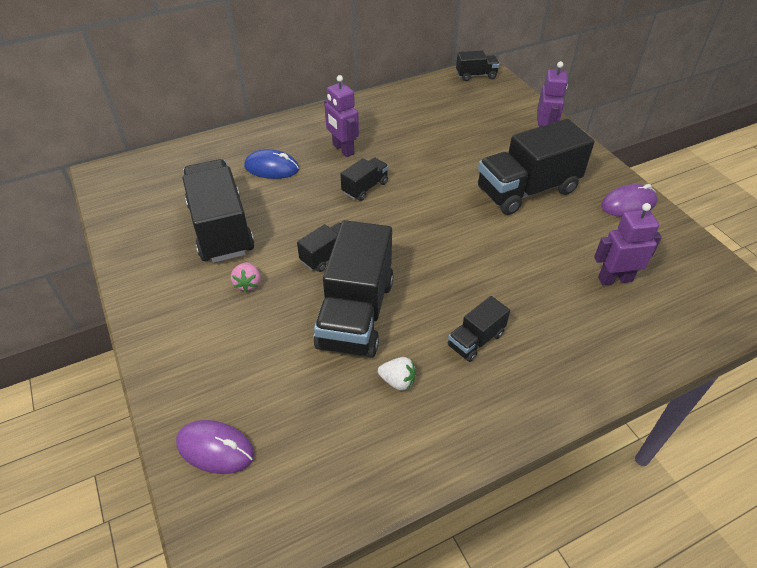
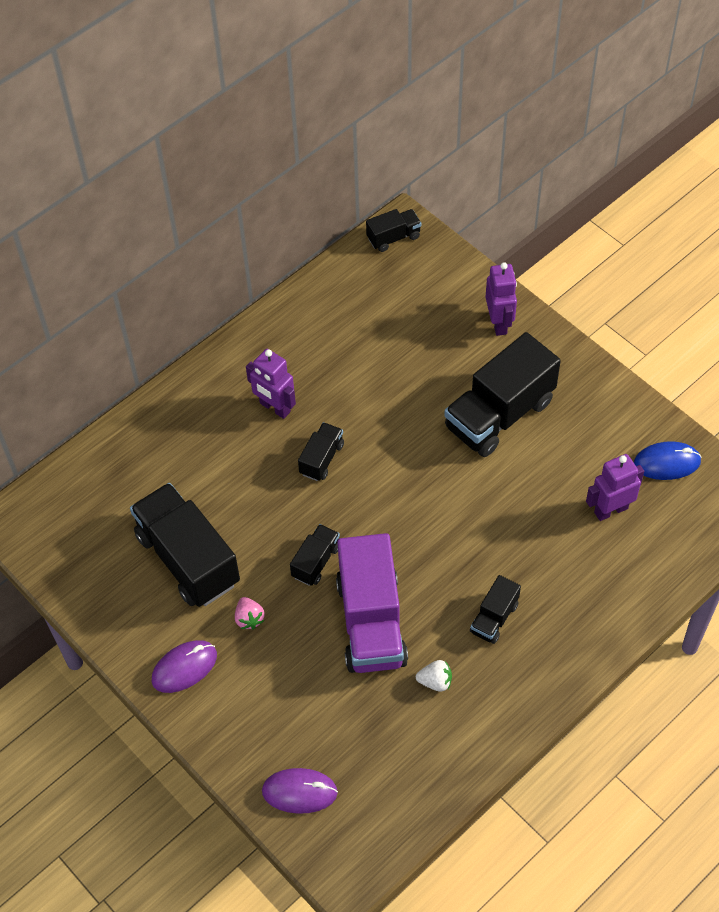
camera: 15 degrees left, 10 degrees up
(272, 168) = (204, 458): blue mouse -> blue mouse (666, 463)
(356, 314) = (371, 622): black truck -> purple truck
(628, 204) = (609, 406): purple mouse -> purple mouse (184, 668)

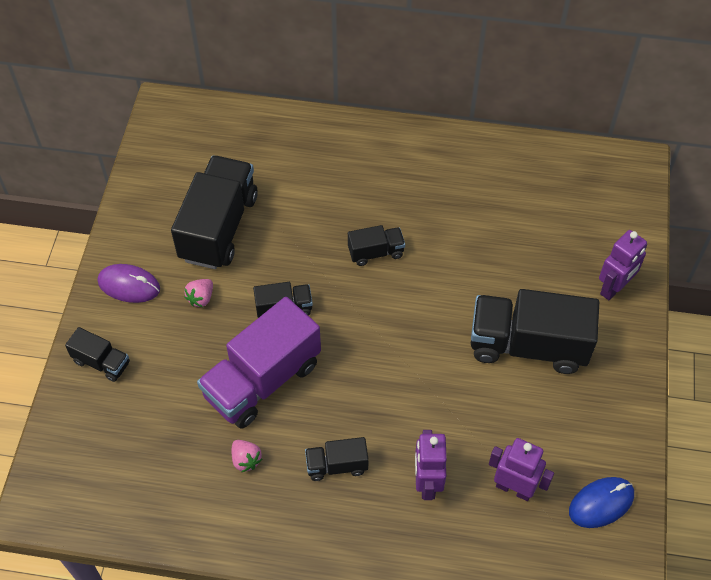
camera: 50 degrees right, 0 degrees up
(274, 408) = (392, 193): purple robot -> purple robot (427, 483)
(299, 792) = (82, 428): purple mouse -> none
(393, 237) = (619, 165): black truck -> black truck (102, 362)
(435, 681) = (246, 460): white strawberry -> pink strawberry
(666, 463) = (601, 503): blue mouse -> blue mouse turned 75 degrees counterclockwise

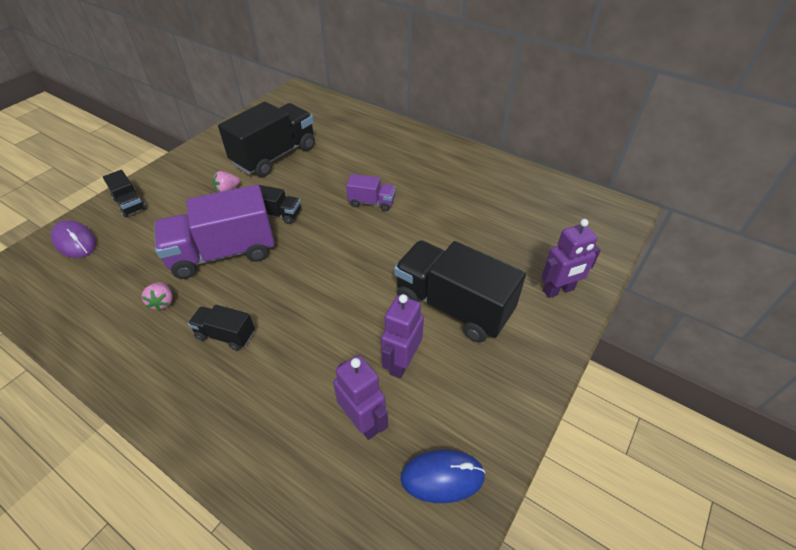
camera: 25 degrees right, 10 degrees down
(129, 285) = (189, 168): purple mouse -> purple mouse (75, 241)
(376, 252) = (371, 202): black truck -> purple truck
(427, 483) = (288, 381): purple robot -> purple robot (401, 363)

